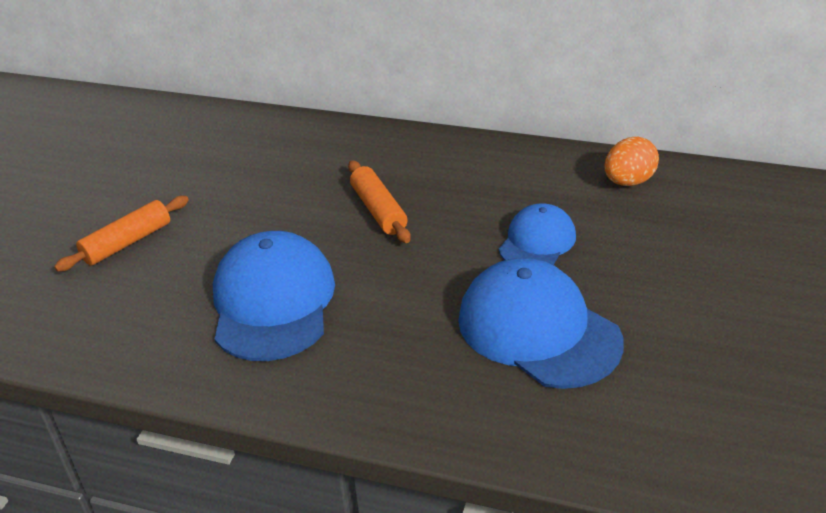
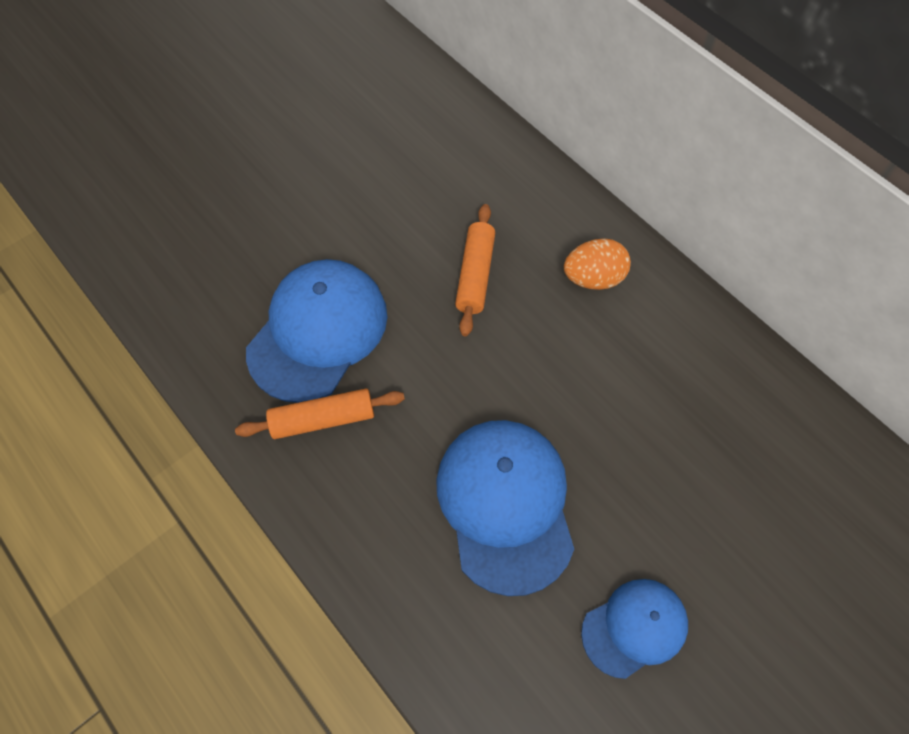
camera: 30 degrees right, 25 degrees up
(127, 242) = (253, 192): orange rolling pin -> orange rolling pin (323, 419)
(537, 242) = (584, 400): blue cap -> blue cap (634, 627)
(628, 182) = (731, 376): orange egg -> orange egg (593, 278)

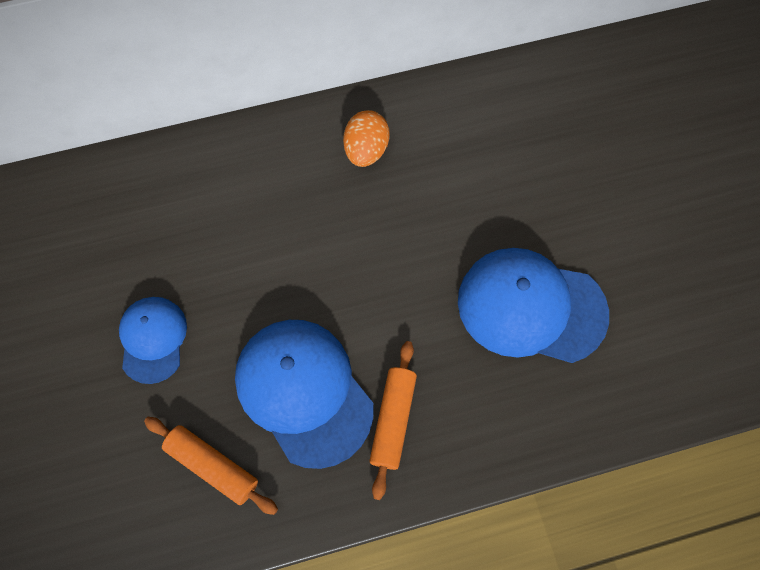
camera: 65 degrees left, 5 degrees up
(475, 275) = (315, 237): orange rolling pin -> orange rolling pin (213, 466)
(634, 627) = (657, 262): blue cap -> blue cap (153, 339)

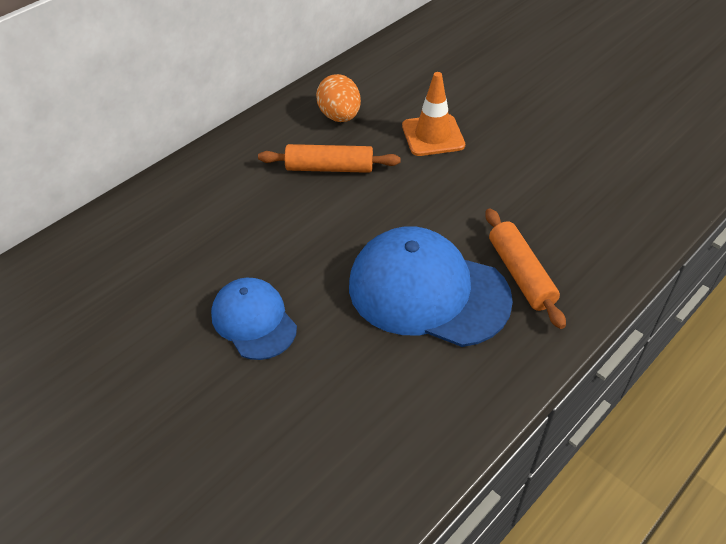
camera: 30 degrees left, 20 degrees down
(213, 466) = (393, 387): orange rolling pin -> orange rolling pin (329, 168)
(434, 220) = (433, 135): none -> orange traffic cone
(531, 307) = (556, 155): blue cap -> none

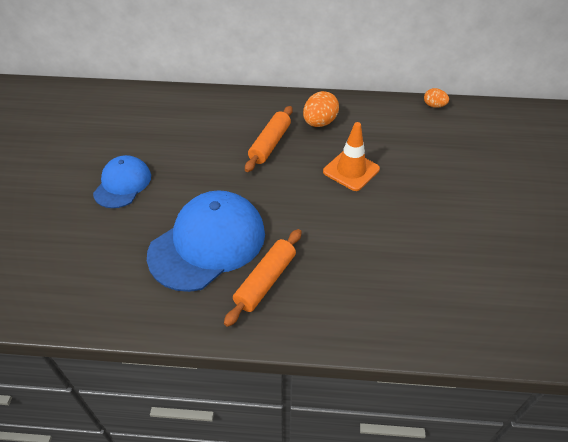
camera: 50 degrees right, 0 degrees up
(329, 168) = (270, 144): orange rolling pin -> orange rolling pin turned 60 degrees clockwise
(405, 35) = (434, 105): none -> orange egg
(427, 291) = (208, 243): blue cap -> blue cap turned 60 degrees clockwise

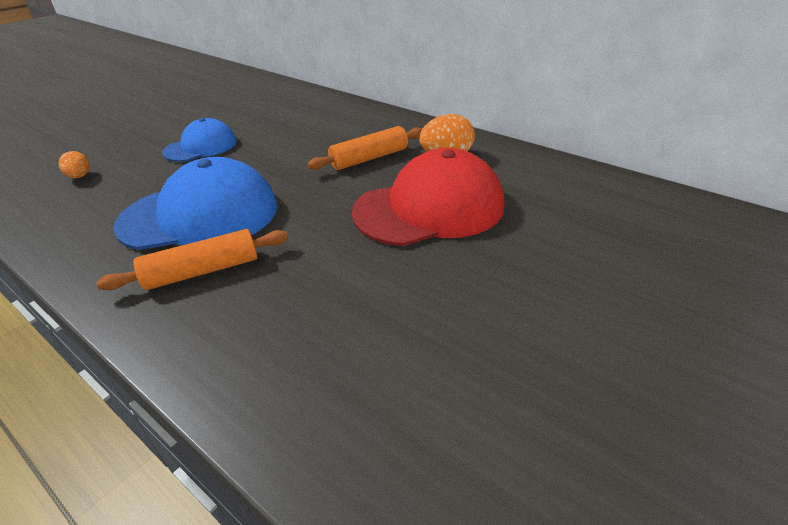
camera: 35 degrees right, 10 degrees down
(351, 170) = (429, 208): orange traffic cone -> red cap
(434, 105) = (619, 181): orange egg -> orange egg (79, 176)

